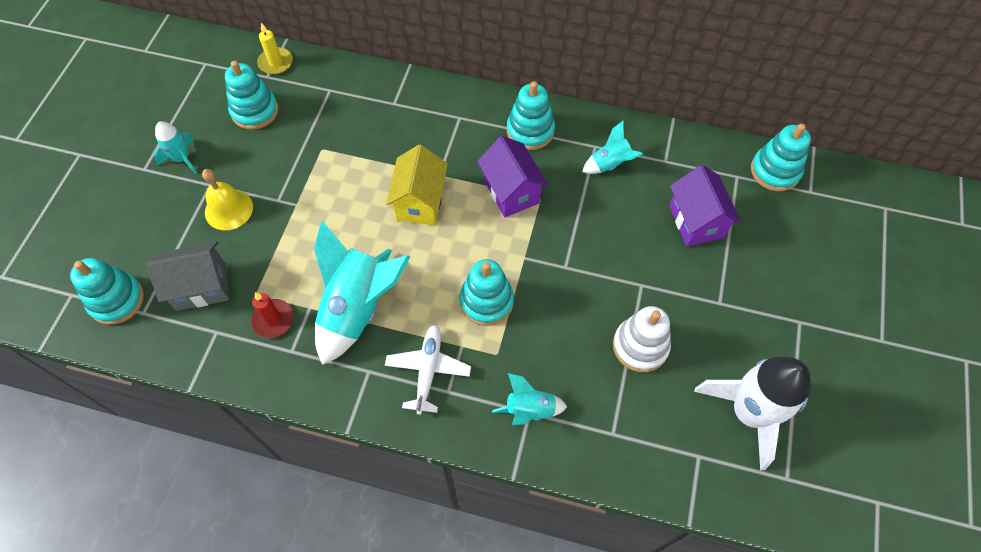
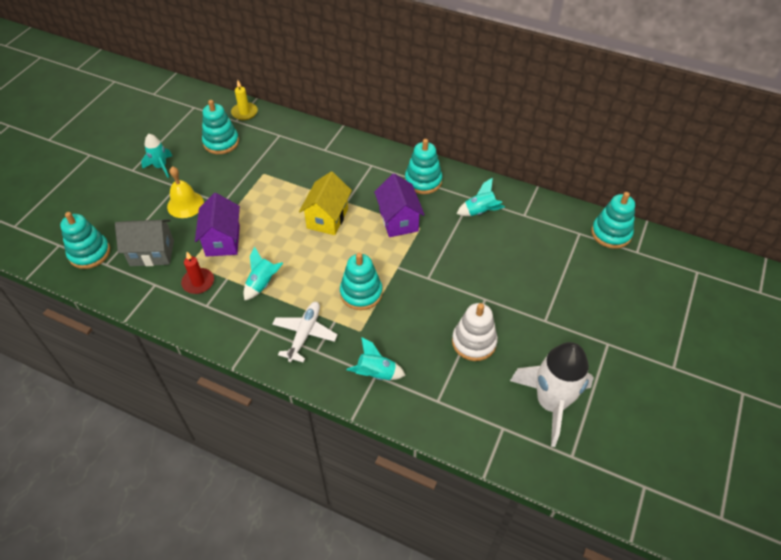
camera: 10 degrees right, 10 degrees down
(358, 308) = (263, 283): turquoise rocket -> turquoise rocket, size x0.51
(696, 221) = (539, 260): purple house -> purple house (222, 240)

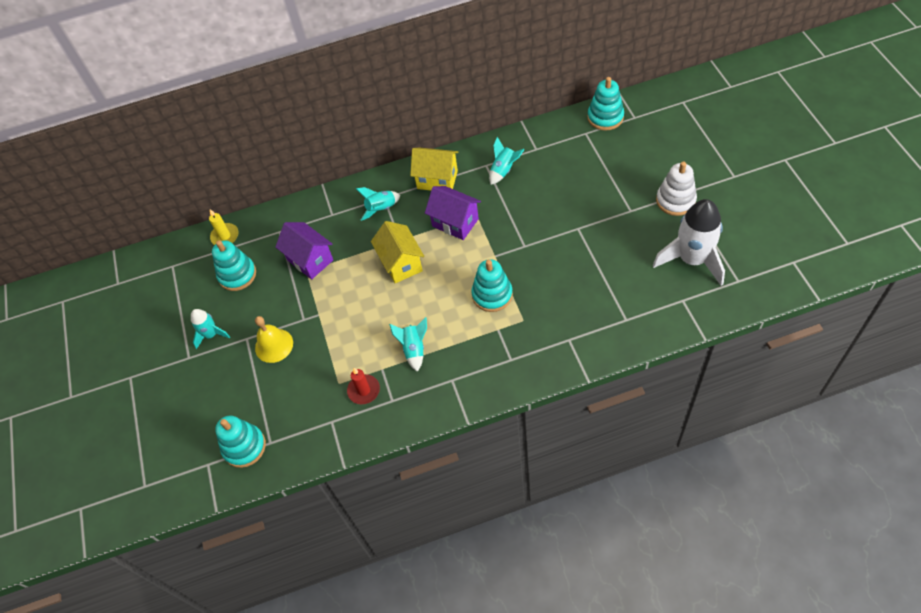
camera: 35 degrees left, 5 degrees up
(152, 253) = (297, 402): grey house -> none
(222, 240) = (342, 346): purple house -> purple house (310, 260)
(304, 334) = (489, 356): white plane -> none
(376, 373) = (568, 338): turquoise rocket -> turquoise rocket (381, 209)
(423, 181) = (437, 179): turquoise stacking toy -> yellow house
(474, 342) = (604, 262): white stacking toy -> white stacking toy (675, 200)

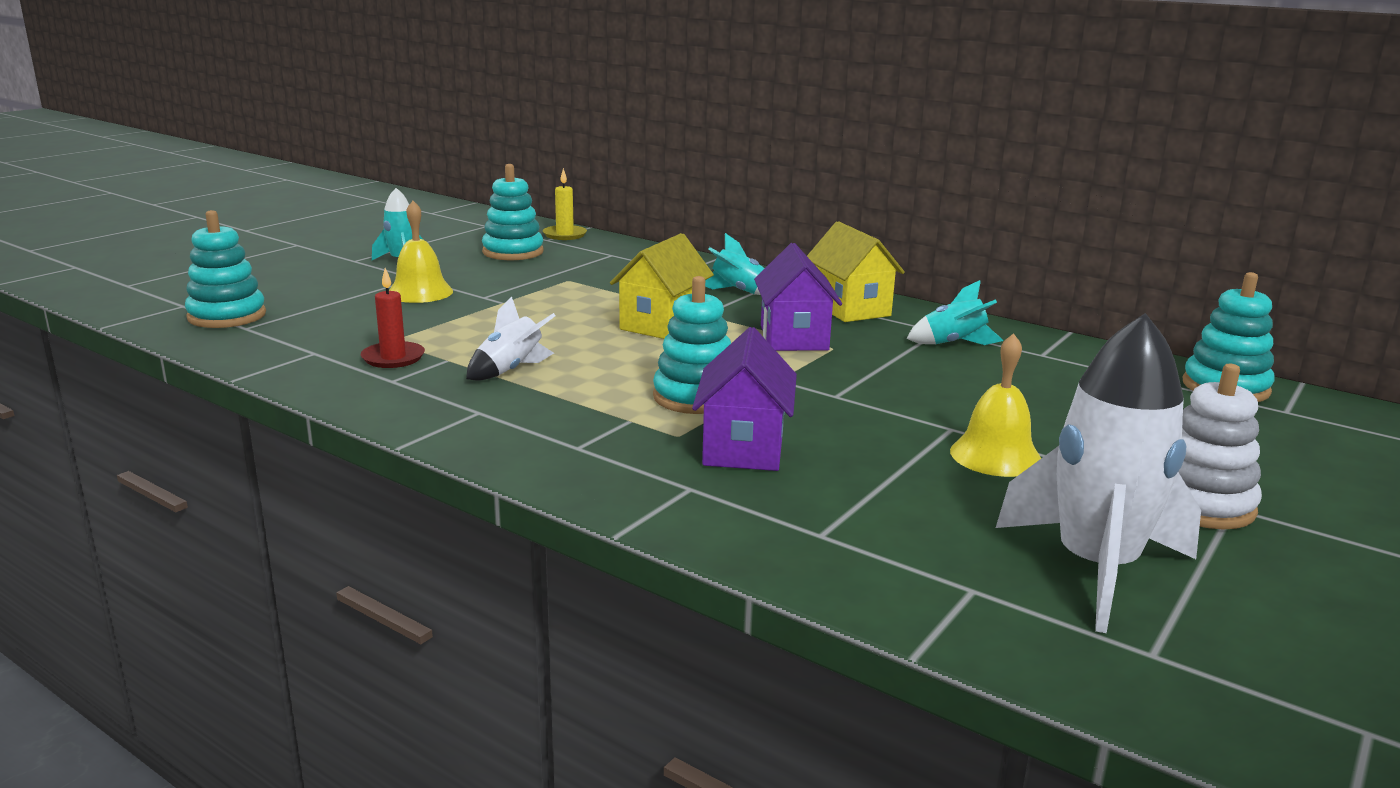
camera: 45 degrees right, 35 degrees down
(310, 260) = (589, 277): purple house -> purple house (743, 448)
(414, 349) = (511, 370): turquoise rocket -> white rocket
(607, 231) = (995, 455): none -> yellow bell

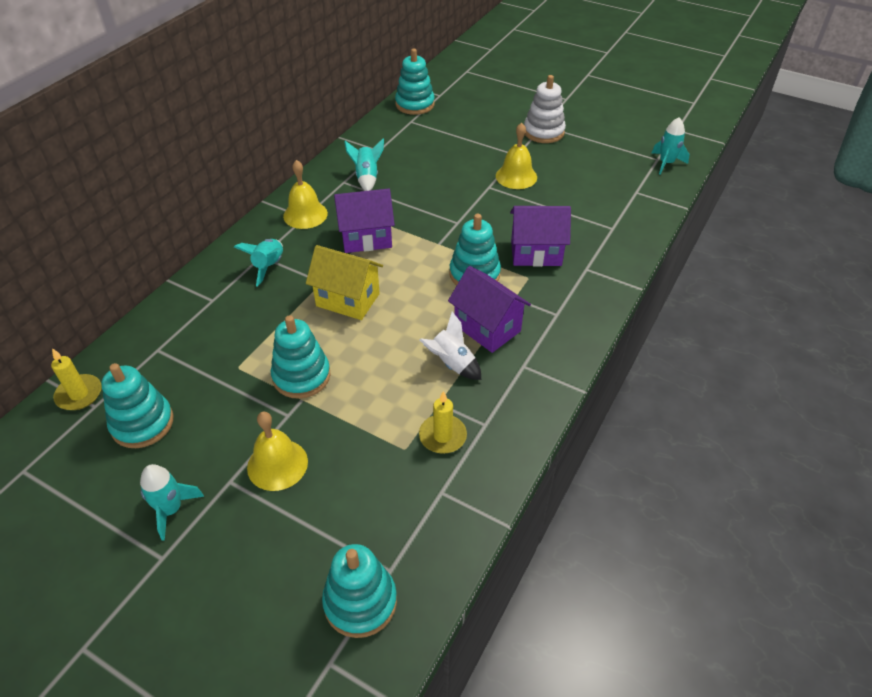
camera: 95 degrees left, 25 degrees up
(393, 358) = (442, 436): red candle -> yellow candle
(537, 302) = (301, 376): none -> turquoise stacking toy
(569, 396) = (487, 328): none -> purple house
(850, 309) = (305, 214): yellow house -> yellow bell
(1095, 569) = (607, 163): white rocket -> none
(1134, 665) = (666, 163): none -> turquoise rocket

